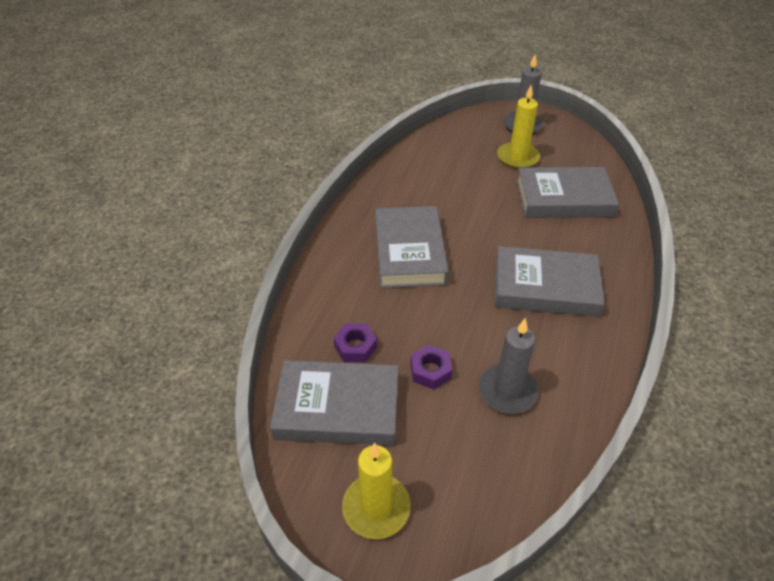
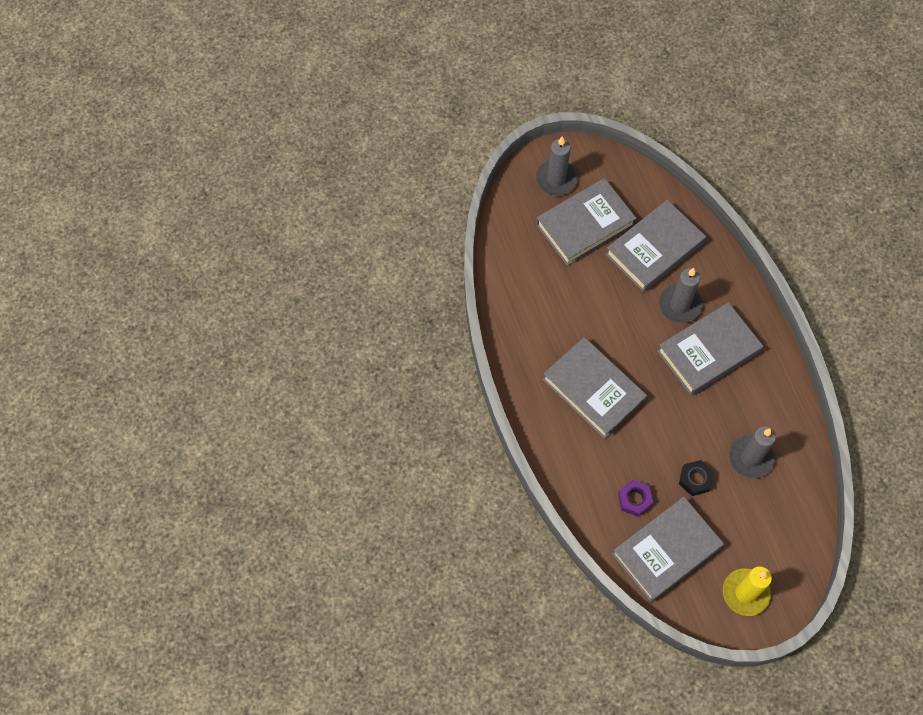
camera: 40 degrees left, 20 degrees up
(430, 371) = (695, 479): purple nut -> black nut
(517, 157) = (585, 225): yellow candle -> grey book
(550, 242) = (679, 305): none -> grey candle

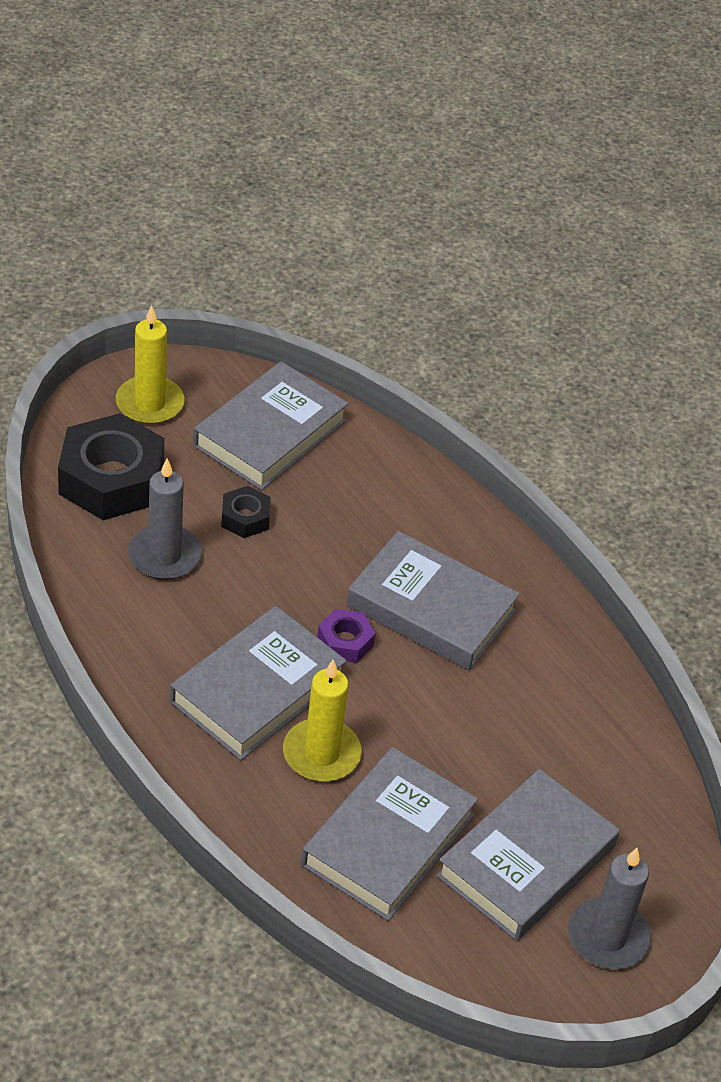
camera: 160 degrees right, 20 degrees down
(634, 499) = (330, 483): purple nut -> purple nut (345, 641)
(679, 305) = (321, 754): grey candle -> yellow candle
(778, 527) = (111, 479): none -> black nut

